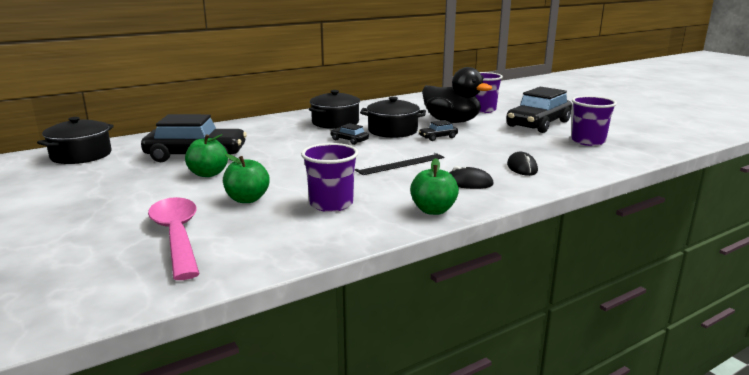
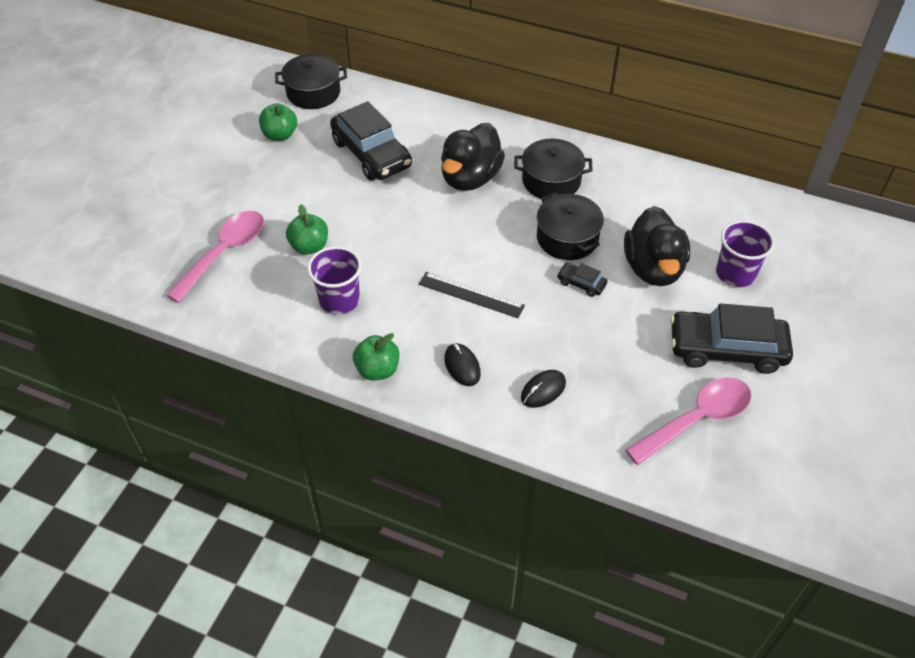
camera: 55 degrees right, 30 degrees up
(208, 174) = (339, 190): green apple -> green apple (280, 135)
(288, 138) = (470, 178): none -> black duck
(349, 140) = (504, 223): black car -> none
(588, 141) = (697, 419): purple cup -> pink spoon

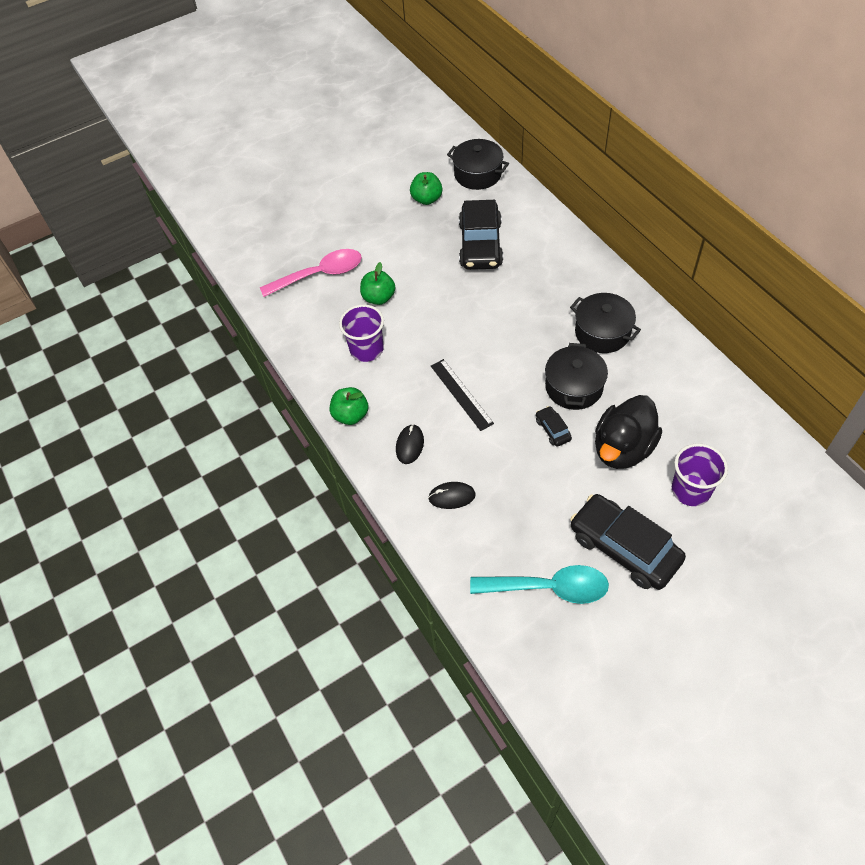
camera: 40 degrees right, 5 degrees up
(470, 178) = (539, 299): black duck -> none
(697, 419) = (549, 588): pink spoon -> turquoise spoon

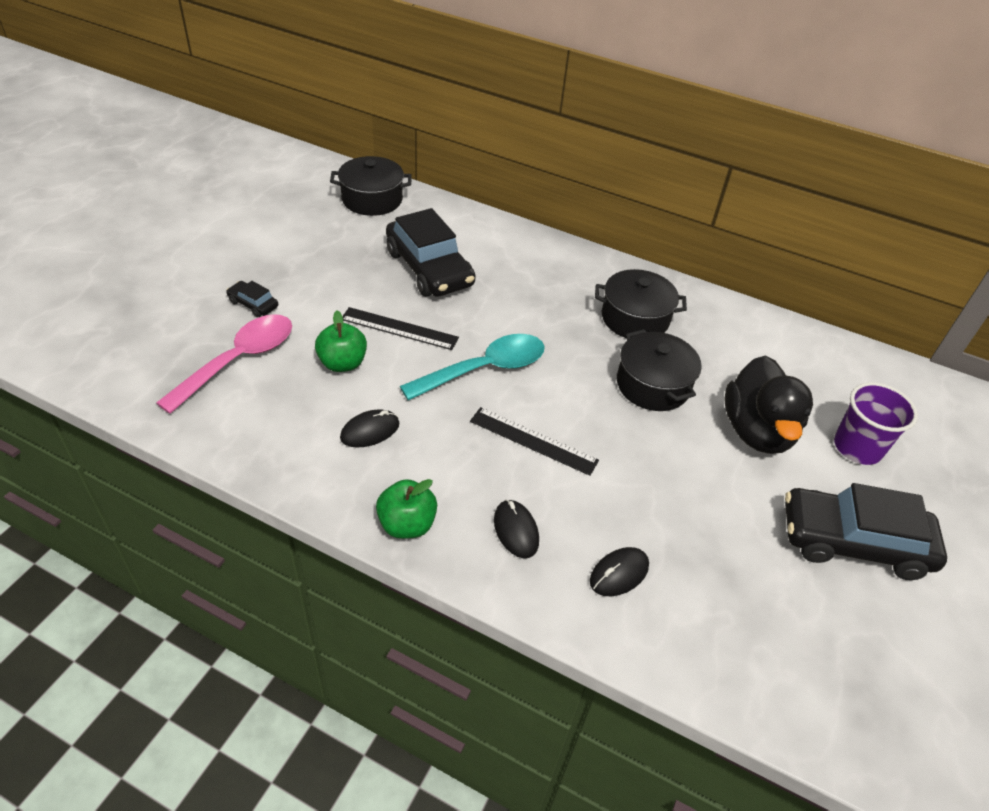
camera: 40 degrees left, 10 degrees down
(366, 349) = (370, 431): purple cup -> black mouse
(427, 199) = (328, 238): green apple -> none
(429, 285) = (399, 328): none -> black ruler
(549, 588) = (821, 634): turquoise spoon -> turquoise spoon (484, 369)
(553, 430) = (669, 440): black car -> black car (253, 304)

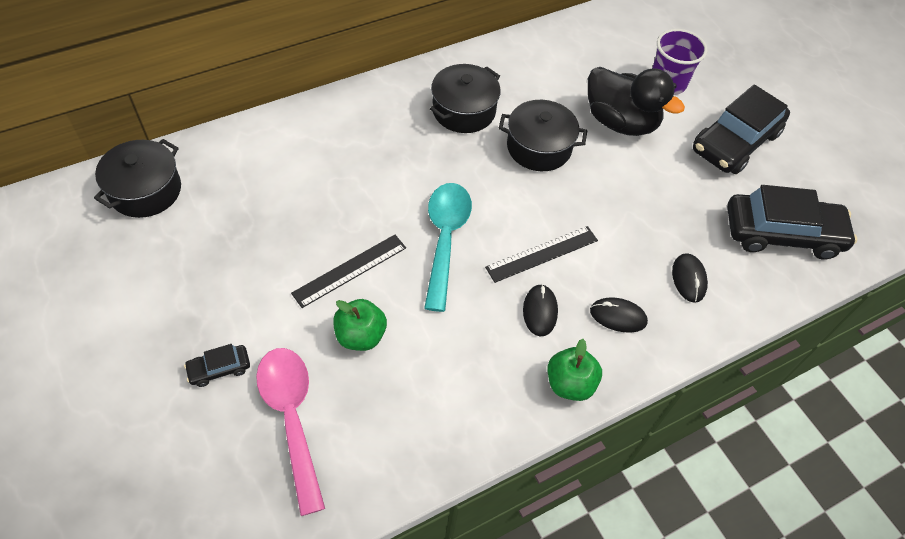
camera: 55 degrees left, 10 degrees up
(370, 431) = (456, 357): black mouse -> black mouse (540, 311)
(429, 268) = (289, 204): black car -> black car (782, 233)

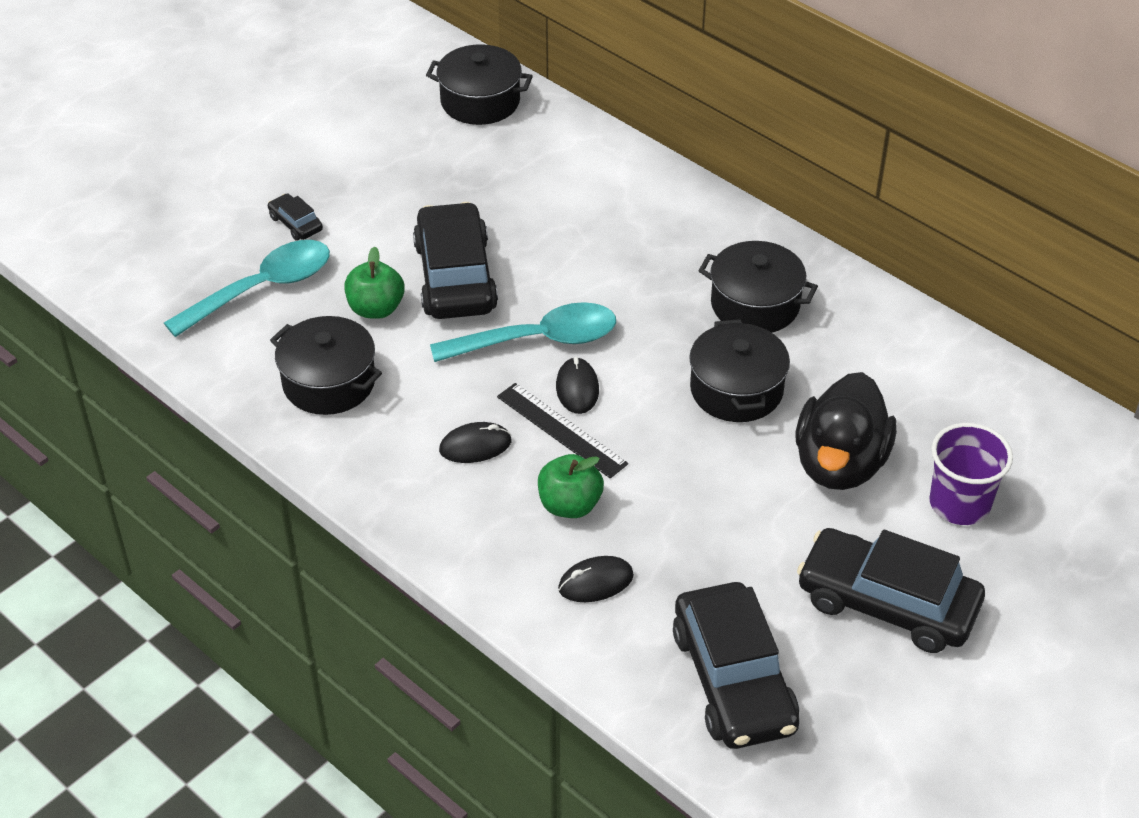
camera: 75 degrees right, 10 degrees down
(291, 418) = (262, 288): pink spoon -> turquoise spoon
(350, 270) = (455, 276): black ruler -> black car
(433, 394) = (329, 382): none -> black pot
(569, 384) = (388, 492): green apple -> green apple (569, 505)
(618, 316) = (502, 519): black mouse -> black mouse (577, 388)

